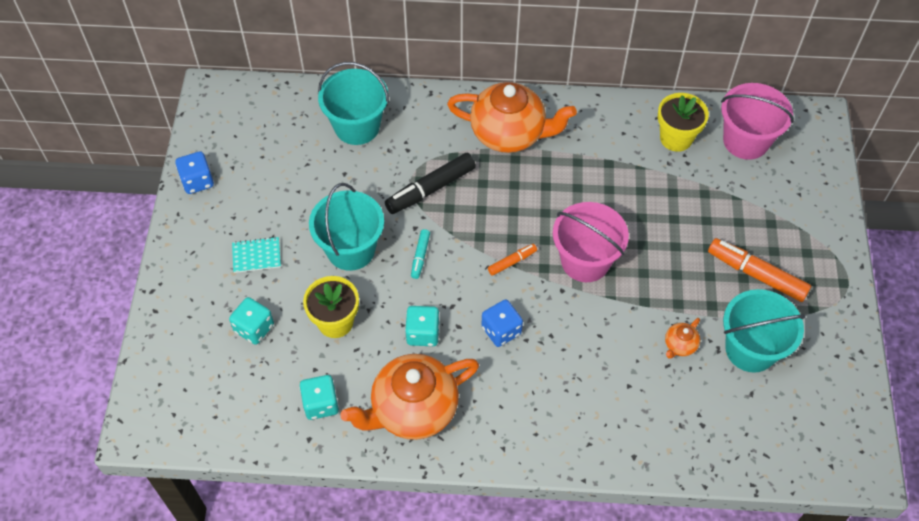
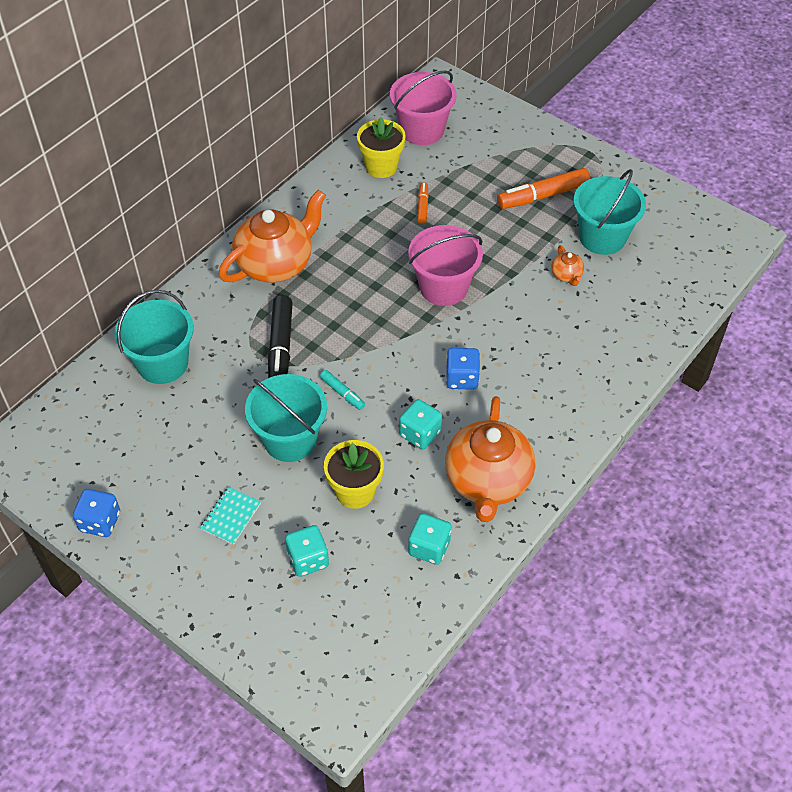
camera: 55 degrees left, 5 degrees down
(512, 262) = (403, 334): orange marker -> orange marker (422, 206)

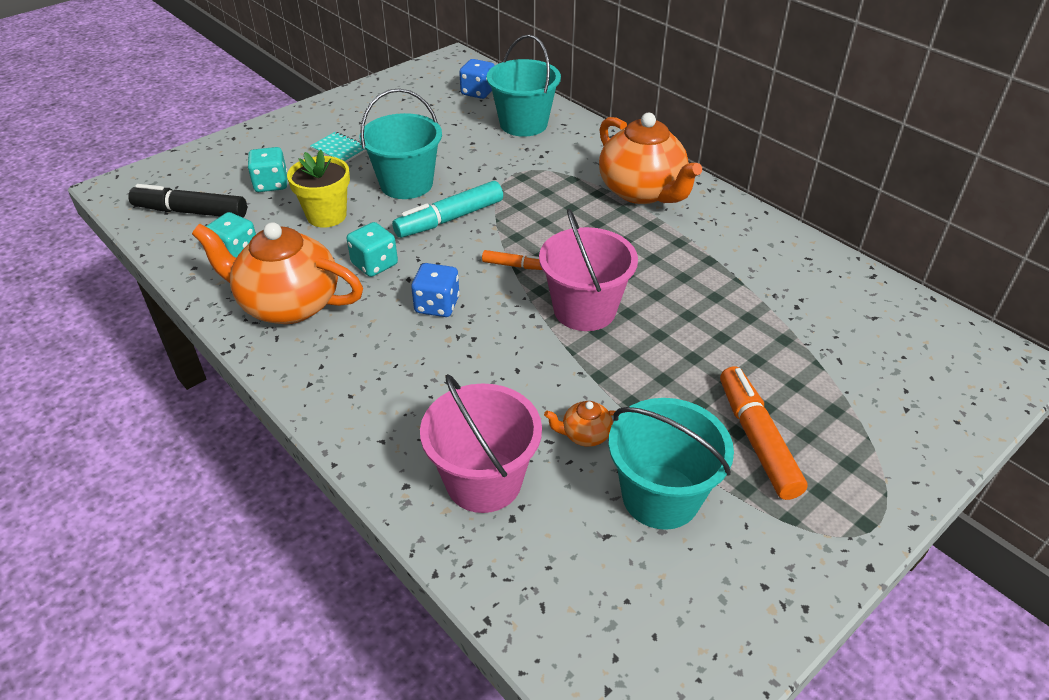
camera: 100 degrees right, 10 degrees down
(100, 522) = (369, 93): blue dice -> blue dice (478, 92)
(281, 347) = (523, 186): black marker -> black marker (191, 212)
(342, 393) = (450, 219): turquoise marker -> turquoise marker, size x1.93
(381, 167) = (808, 282): yellow flower pot -> none
(422, 130) = (892, 329): pink bucket -> pink bucket (483, 481)
(422, 206) = (732, 310): orange marker -> orange marker (514, 265)

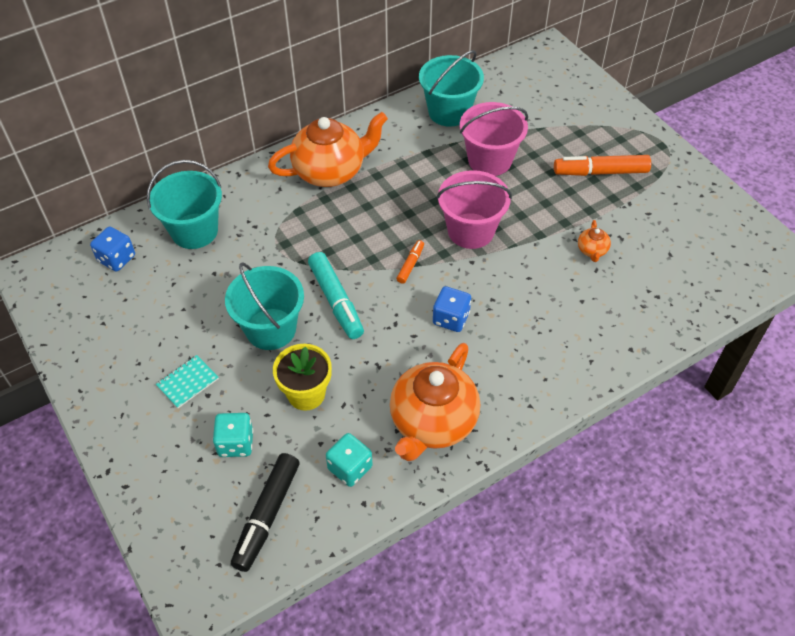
camera: 80 degrees left, 10 degrees up
(374, 264) = (389, 358): turquoise dice -> none
(483, 481) = (628, 307): pink bucket -> pink bucket (489, 160)
(660, 496) = (642, 224): turquoise bucket -> turquoise bucket (449, 112)

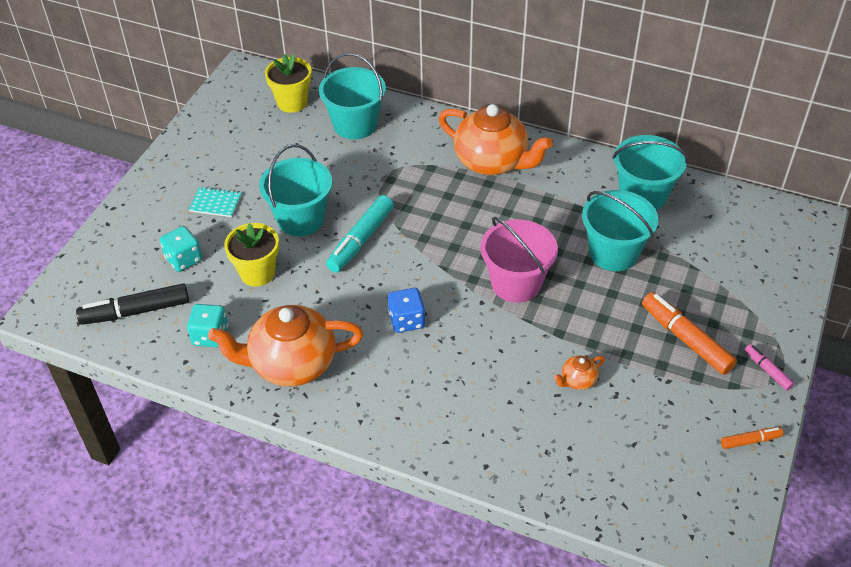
camera: 55 degrees right, 5 degrees down
(116, 259) = (292, 102): blue dice -> yellow flower pot
(410, 265) = (440, 264): orange marker -> orange marker (750, 441)
(489, 160) = (613, 253): pink bucket -> turquoise bucket
(658, 150) = (767, 370): none -> pink marker

